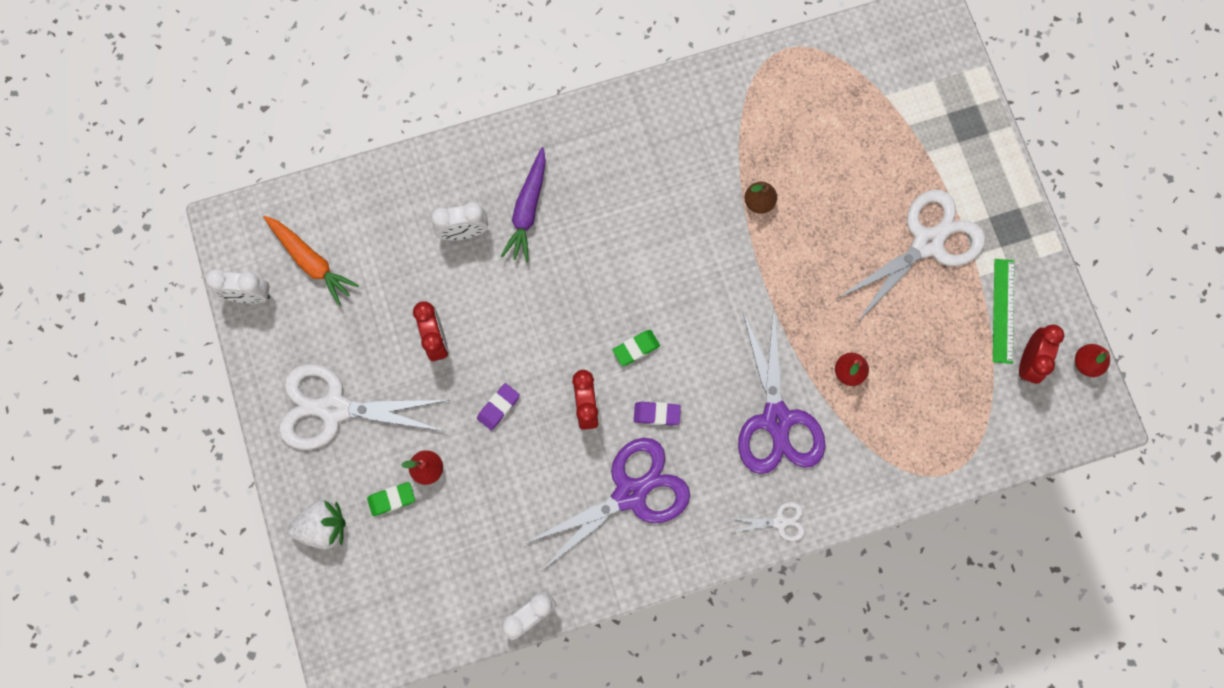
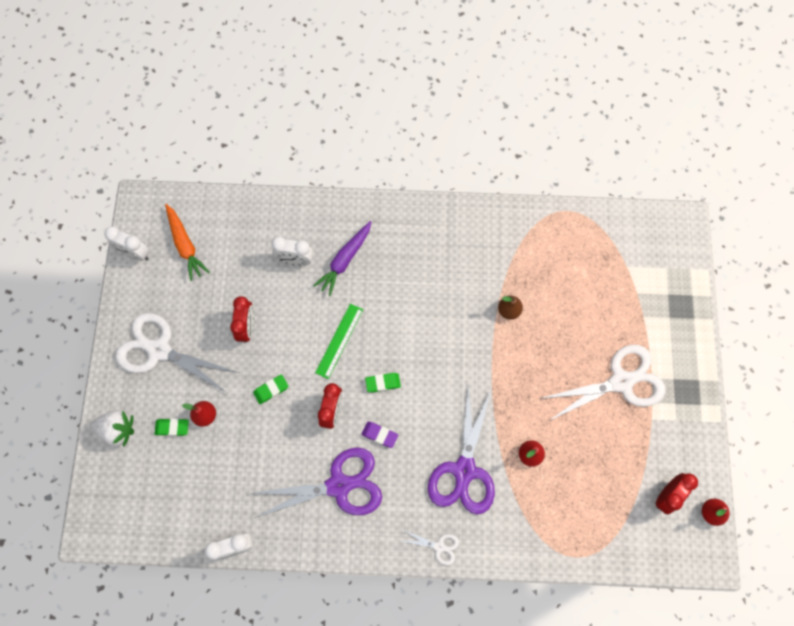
camera: 20 degrees right, 5 degrees down
(498, 407) = (271, 390): purple eraser -> green eraser
(1003, 311) = (660, 451): green ruler -> green ruler (339, 341)

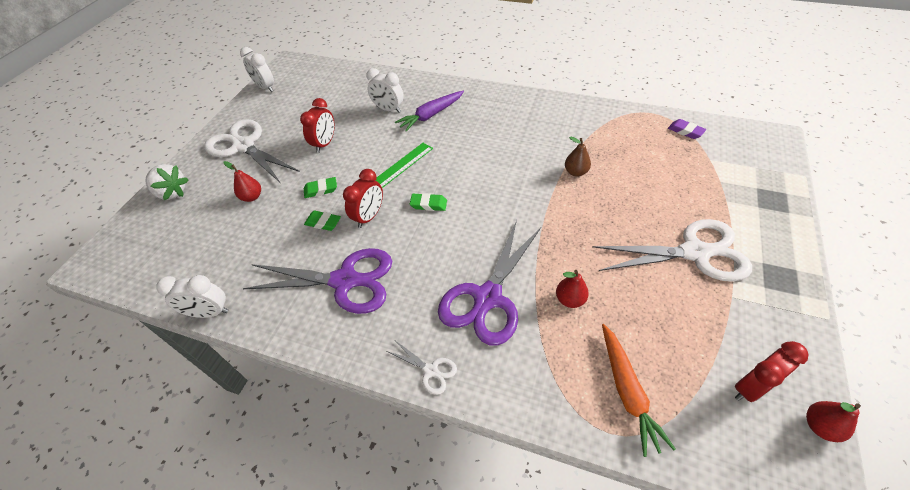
camera: 20 degrees right, 20 degrees down
(172, 427) = (218, 200): green eraser -> green eraser (323, 222)
(185, 245) = (306, 88): orange carrot -> orange carrot (627, 391)
(379, 435) = (407, 245): purple eraser -> purple eraser (685, 131)

